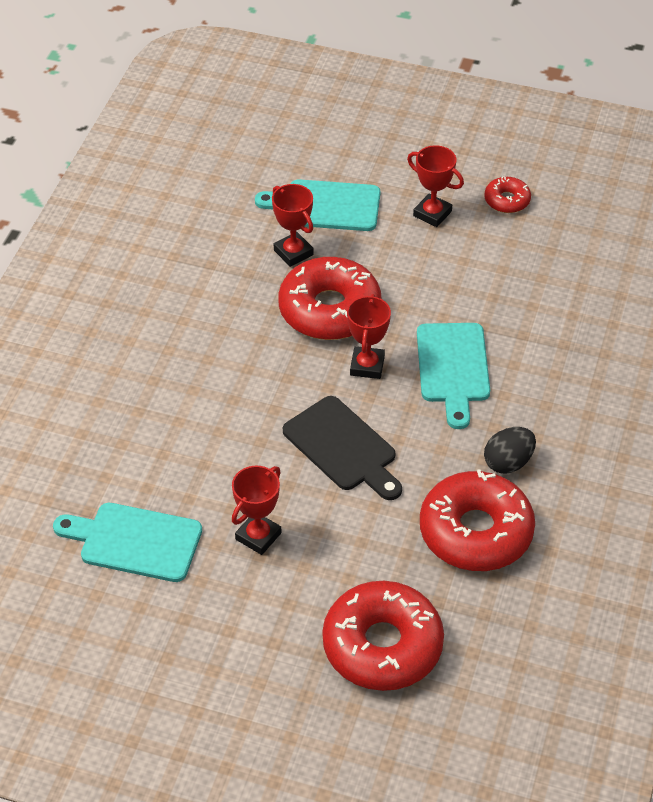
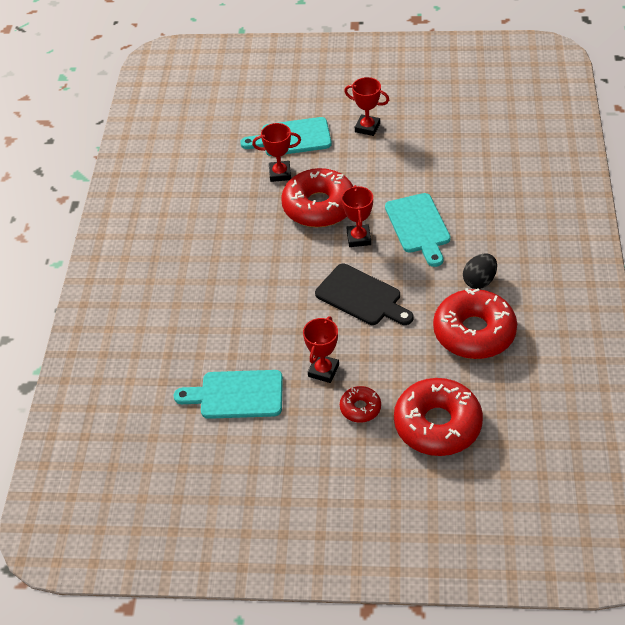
camera: 10 degrees left, 0 degrees up
(293, 252) = (280, 174): red trophy -> red trophy turned 45 degrees counterclockwise
(507, 200) = (415, 108): red donut -> red donut (360, 408)

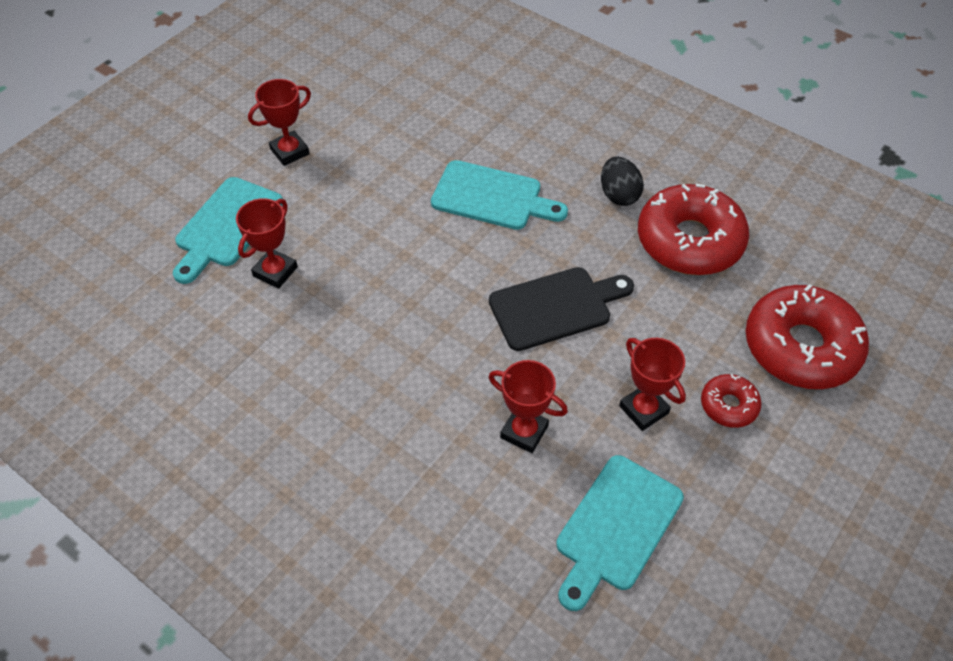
camera: 60 degrees left, 5 degrees up
(319, 206) = (371, 265): red donut -> none
(359, 238) = (460, 258): red trophy -> red trophy (524, 431)

